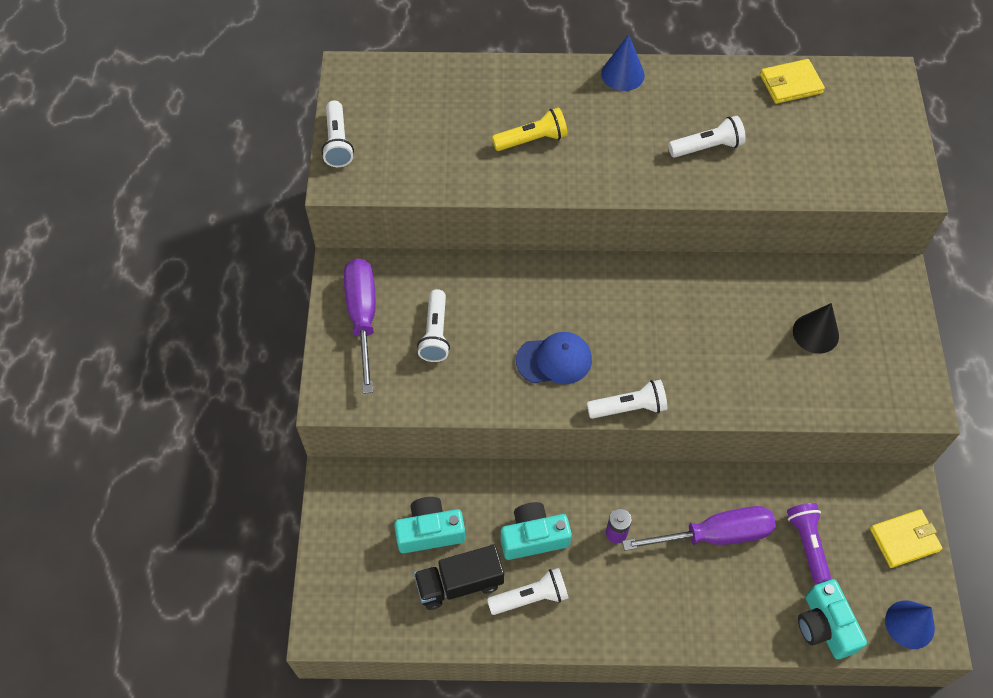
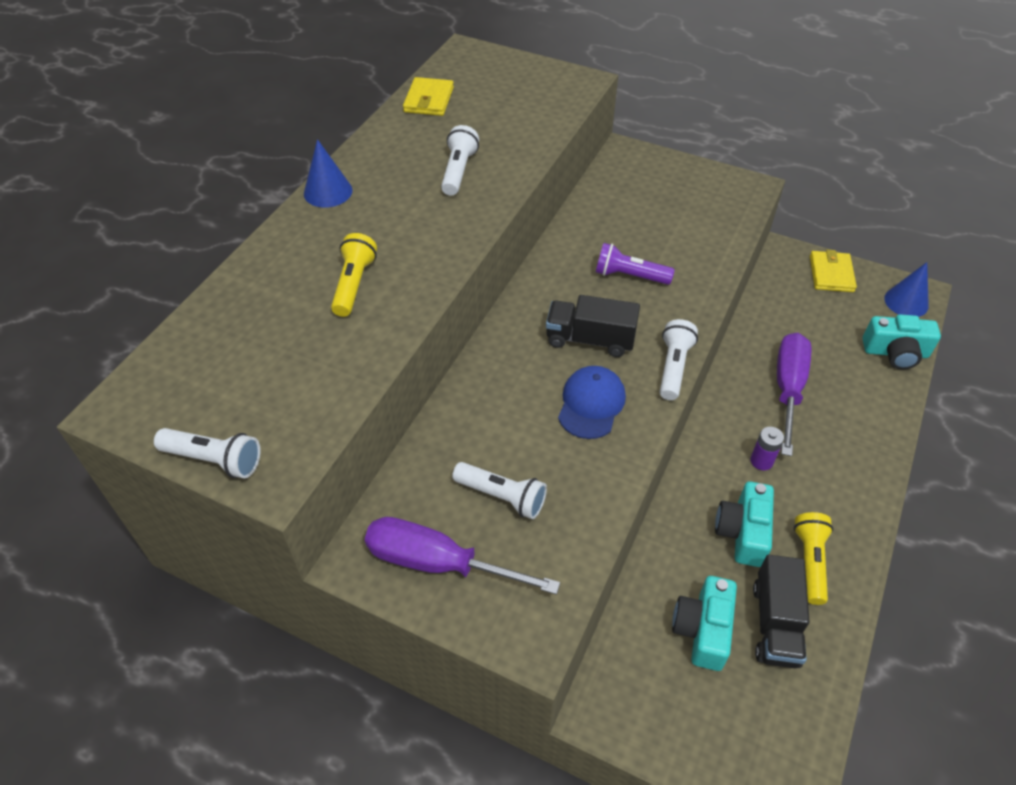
camera: 65 degrees left, 10 degrees down
(530, 597) = (810, 562): white flashlight -> yellow flashlight
(623, 335) = (590, 339): none -> black truck
(807, 544) = (816, 332): purple flashlight -> purple flashlight (629, 276)
(815, 333) = (655, 217): black cone -> none

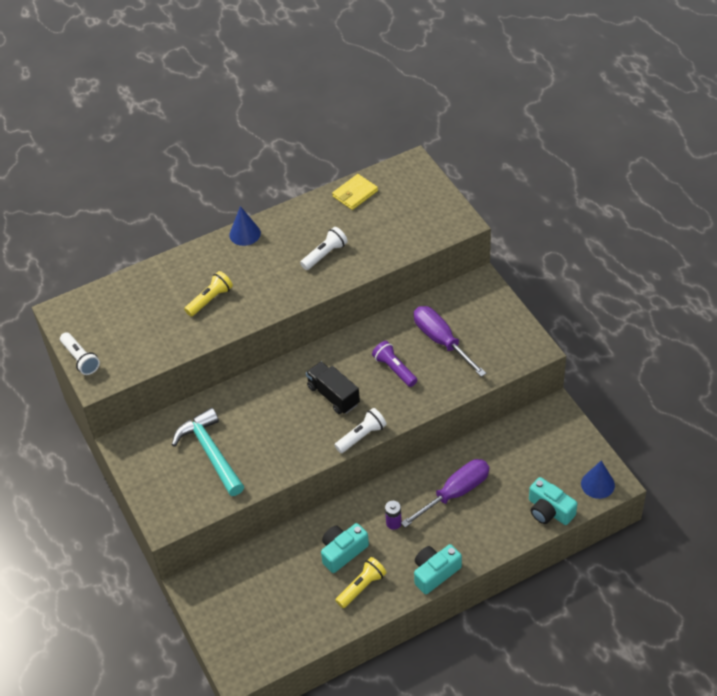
camera: 40 degrees right, 0 degrees up
(439, 563) = (156, 466): purple screwdriver -> purple screwdriver (442, 341)
(502, 496) = (211, 452): white flashlight -> turquoise hammer
(591, 404) = (298, 431): blue cap -> none
(703, 630) = (273, 582): turquoise camera -> turquoise camera (435, 573)
(775, 624) = (312, 602): black truck -> none
(831, 274) = (569, 439): yellow wallet -> none

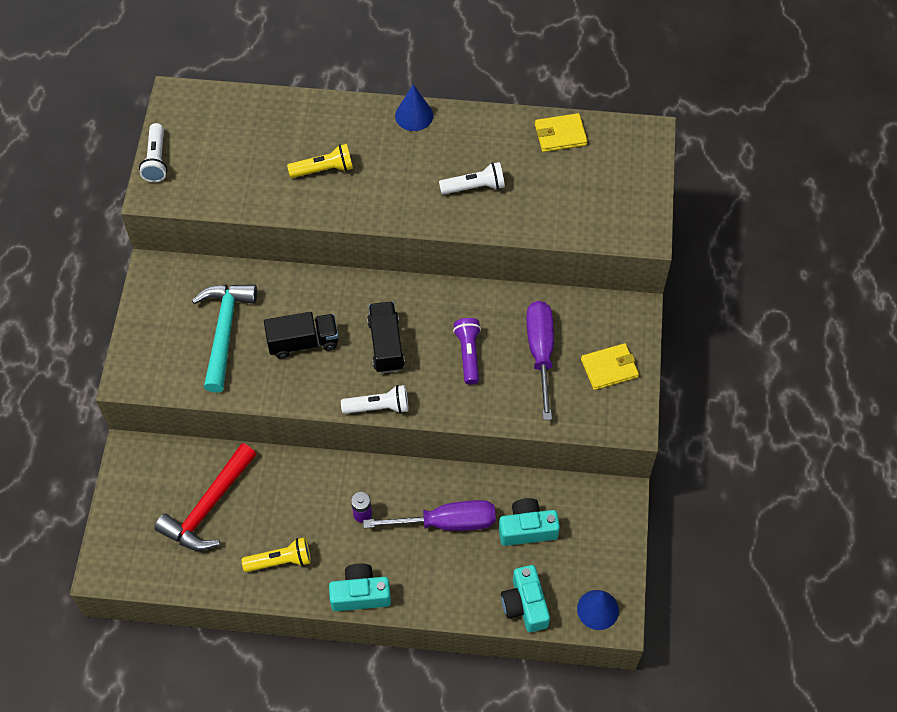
camera: 30 degrees right, 10 degrees up
(274, 427) = (303, 342): none -> black truck
(280, 585) = (208, 507): none -> red hammer
(343, 552) = (291, 512): turquoise camera -> turquoise camera (527, 529)
(494, 325) = (609, 368): none -> yellow wallet

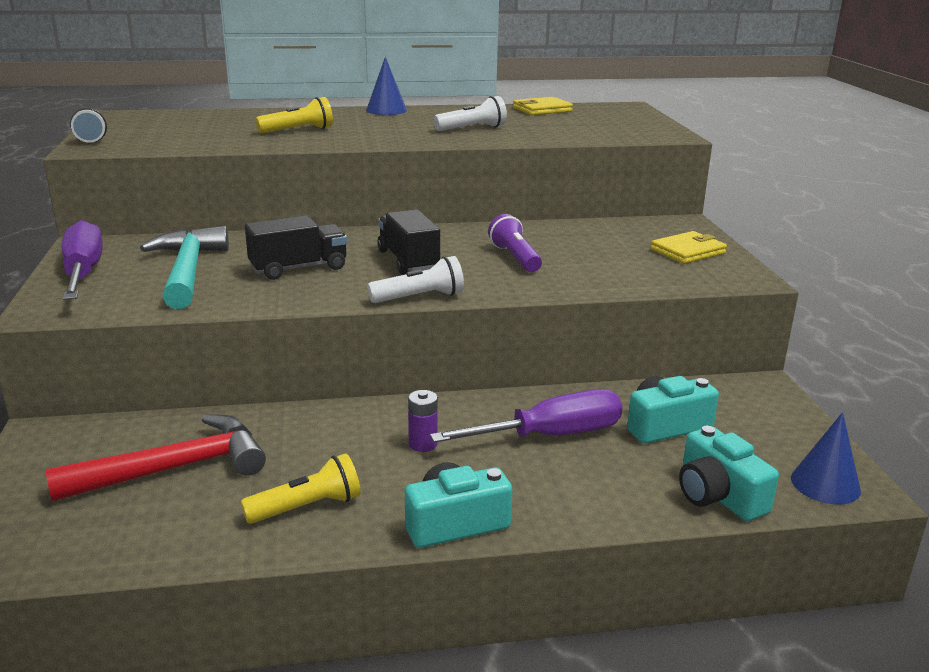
camera: 15 degrees left, 35 degrees down
(208, 507) = (174, 469): red hammer -> red hammer turned 135 degrees counterclockwise
(540, 353) = (601, 250): purple screwdriver -> purple screwdriver (83, 273)

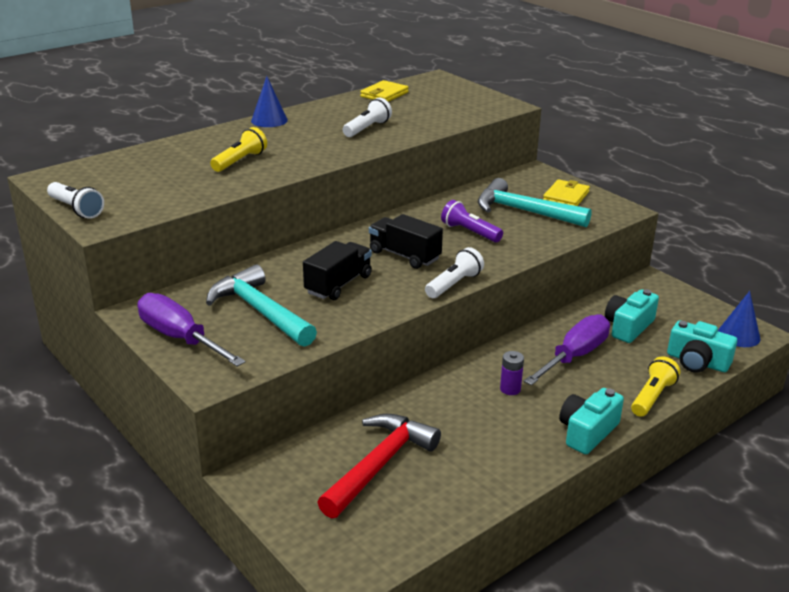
camera: 30 degrees left, 5 degrees up
(307, 507) = (495, 456): yellow flashlight -> yellow flashlight (652, 397)
(612, 254) = (524, 211): none -> turquoise hammer

